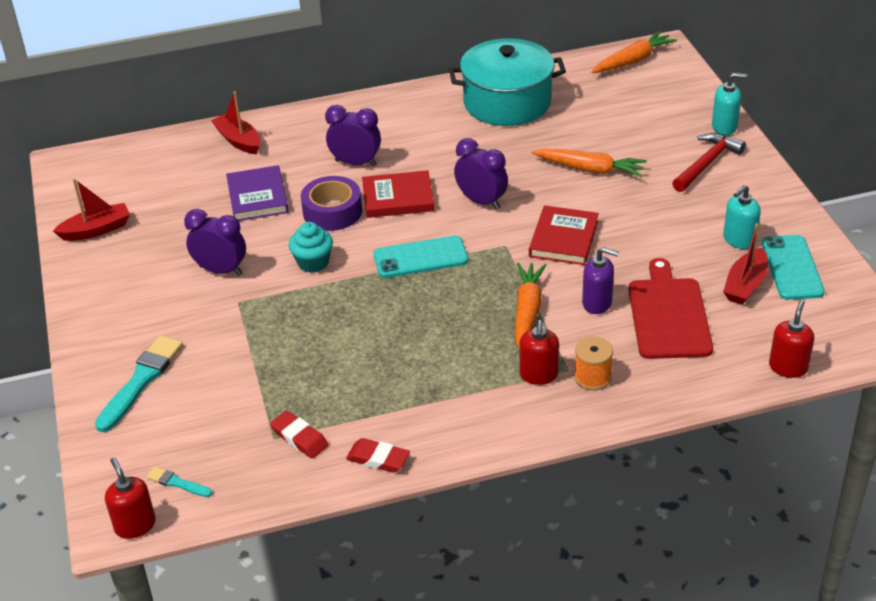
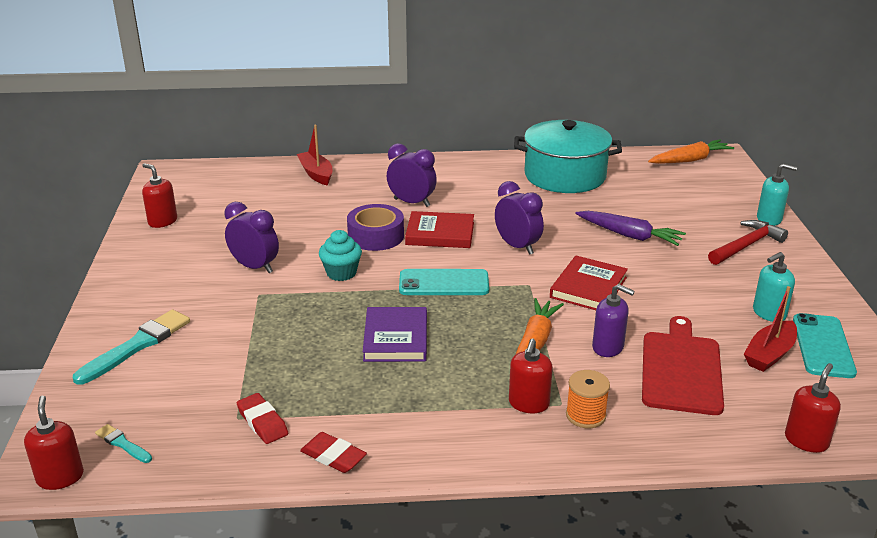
camera: 10 degrees right, 10 degrees down
(96, 230) = (162, 221): red boat -> red soap dispenser
(257, 197) = (313, 216): purple book -> purple book (395, 338)
(590, 169) = (629, 235): orange carrot -> purple carrot

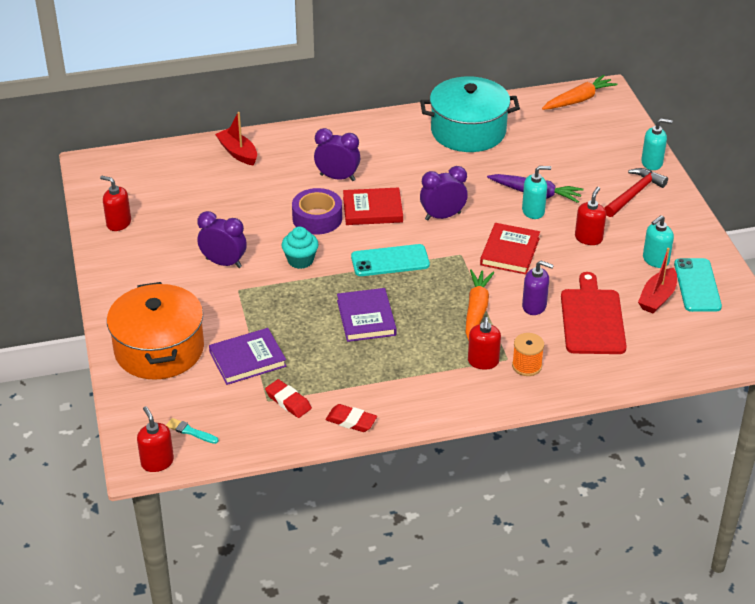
camera: 10 degrees left, 10 degrees up
(137, 345) = (159, 349): turquoise brush -> orange pot
(235, 368) = (247, 359): none -> purple book
(517, 246) = (442, 216): purple clock -> purple clock turned 60 degrees counterclockwise
(624, 251) = (533, 211): none -> turquoise soap dispenser
(806, 440) = (685, 366): red soap dispenser -> red soap dispenser (588, 238)

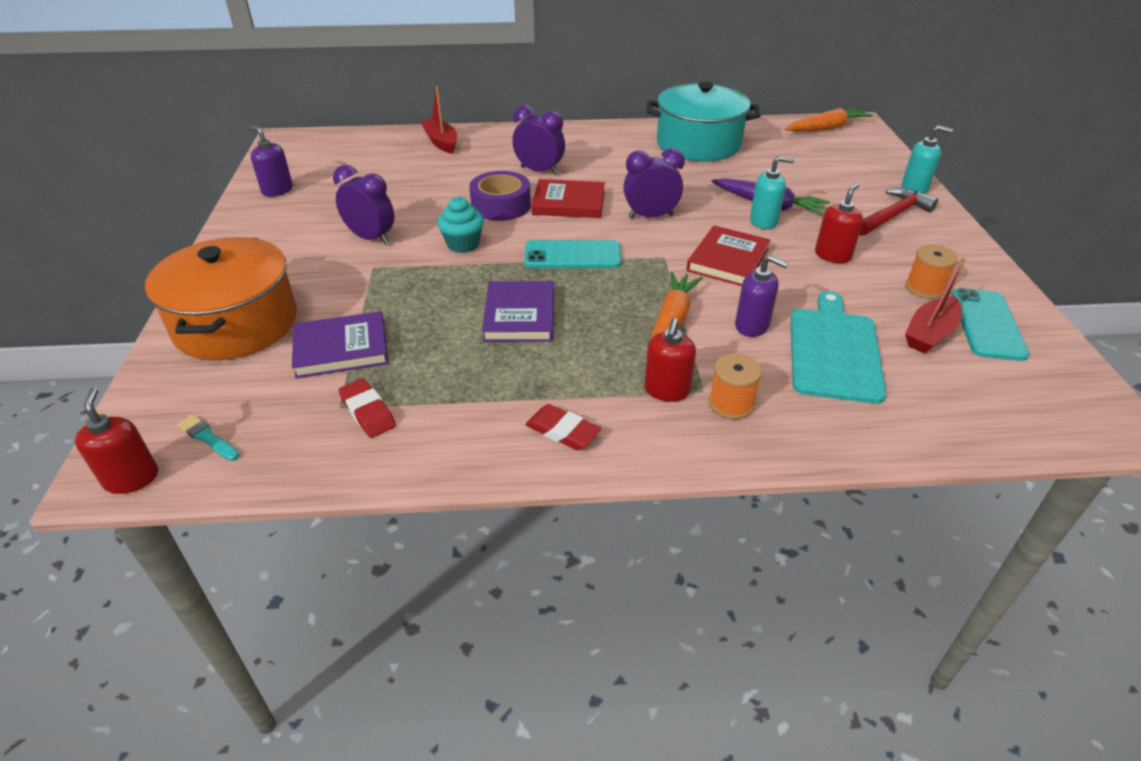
camera: 10 degrees right, 0 degrees up
(118, 223) = (277, 190): red soap dispenser -> purple soap dispenser
(351, 421) = (446, 453): red eraser -> red eraser (562, 431)
(592, 319) = (834, 351): red cutting board -> turquoise cutting board
(655, 260) = (924, 288): turquoise soap dispenser -> orange spool

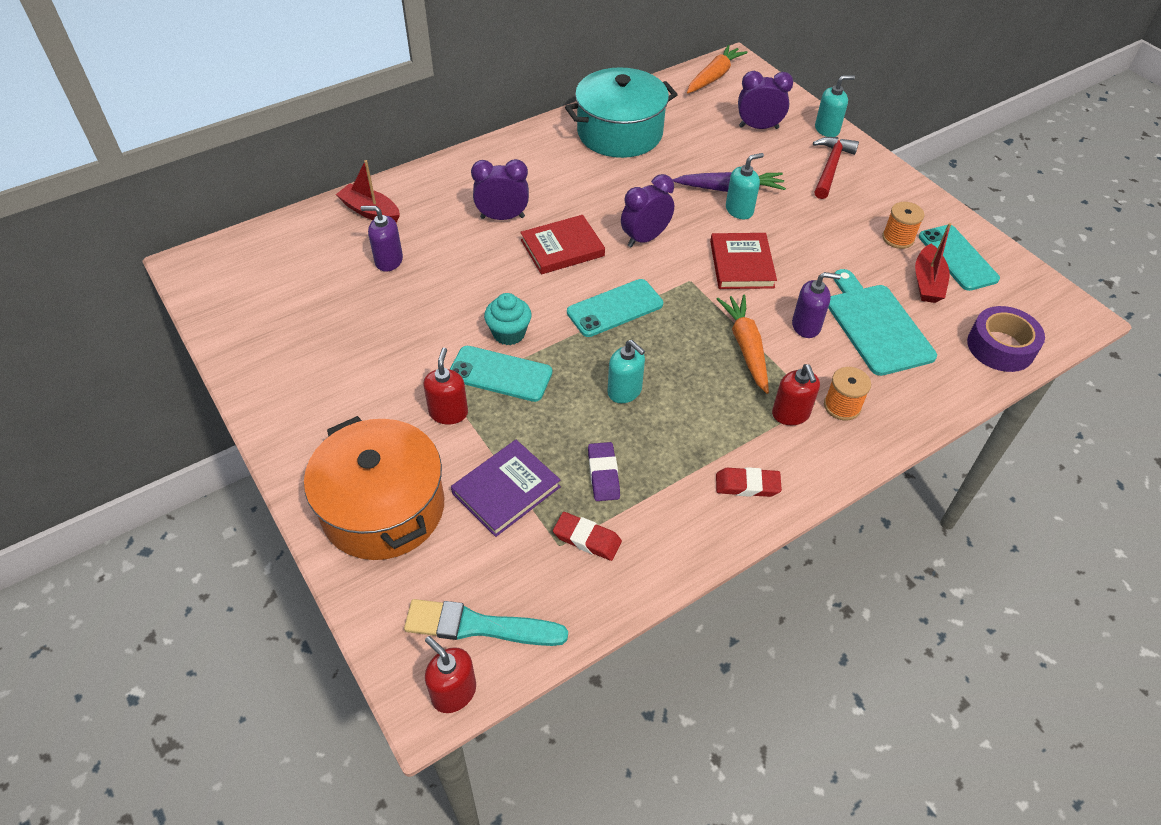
camera: 30 degrees left, 10 degrees up
(207, 437) = (478, 626): turquoise brush -> turquoise brush, size x1.99
(277, 190) = (256, 337): purple soap dispenser -> purple soap dispenser (388, 261)
(371, 238) = (415, 360): purple clock -> purple clock (758, 127)
(426, 268) = (500, 374): none -> turquoise phone
(435, 369) = (603, 474): none -> purple eraser
(501, 205) = (503, 274): purple tape -> purple tape (1000, 347)
(519, 315) = (625, 391): purple book -> turquoise soap dispenser
(832, 255) = (815, 228): red soap dispenser -> red soap dispenser (448, 413)

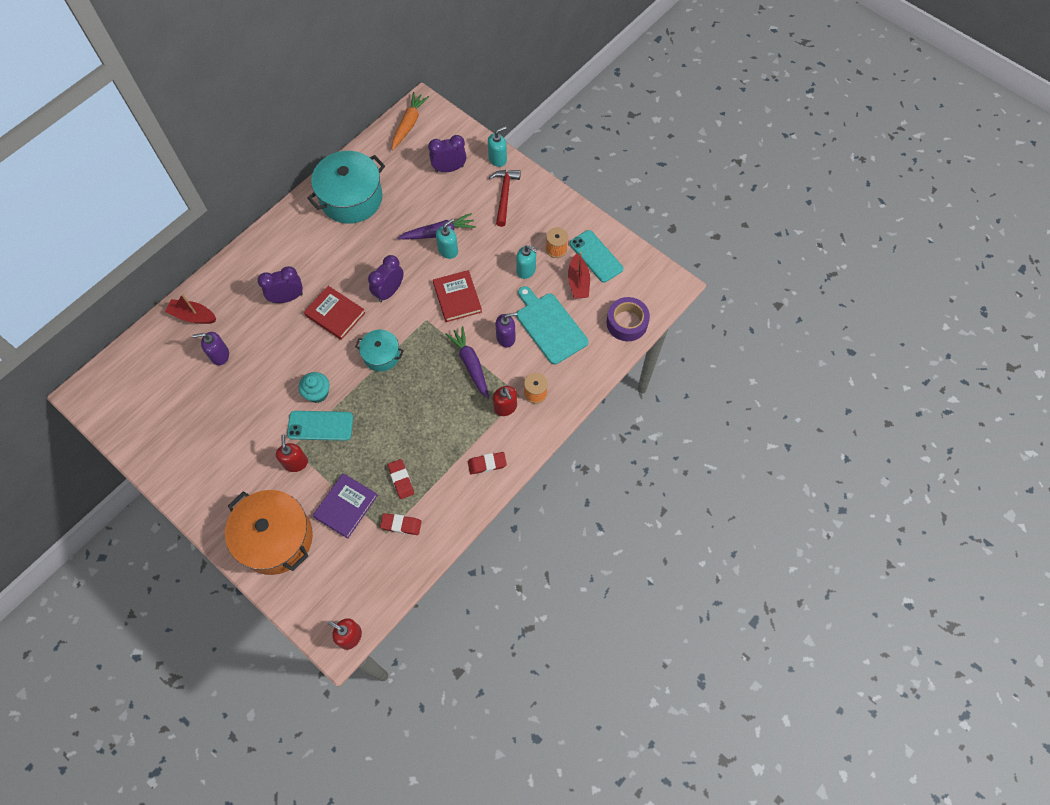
camera: 15 degrees left, 15 degrees up
(478, 626) = (353, 595): turquoise brush -> none
(562, 248) = (335, 314): red book -> red book turned 75 degrees clockwise
(603, 474) = (401, 480): purple eraser -> red eraser
(615, 308) = (381, 355): turquoise phone -> turquoise pot
(625, 391) = (401, 417): turquoise soap dispenser -> turquoise soap dispenser (526, 270)
(745, 347) = (470, 364): orange carrot -> purple carrot

